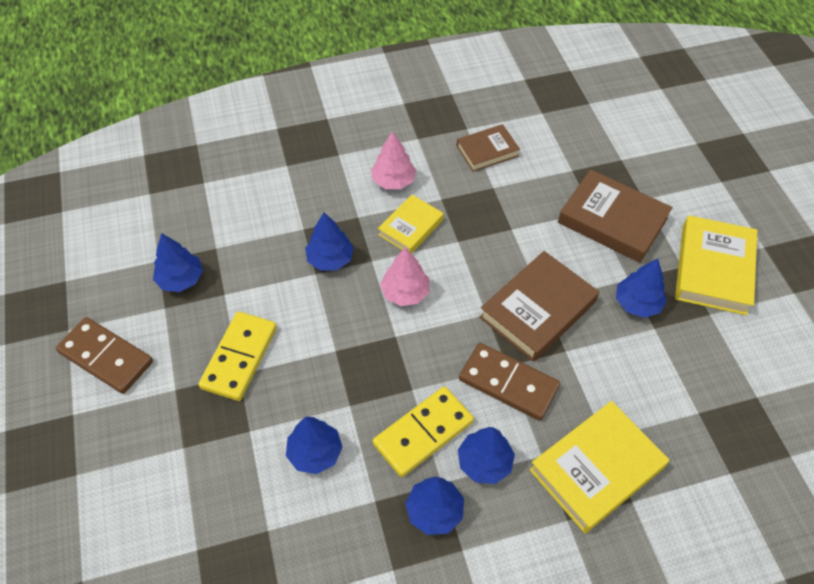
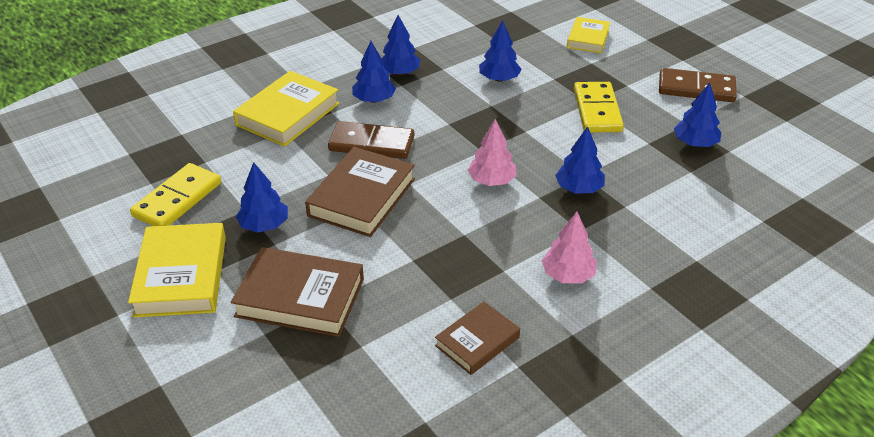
camera: 160 degrees right, 15 degrees down
(411, 227) = (519, 234): yellow book -> yellow book (588, 38)
(423, 432) = (427, 104): yellow domino -> yellow domino (177, 200)

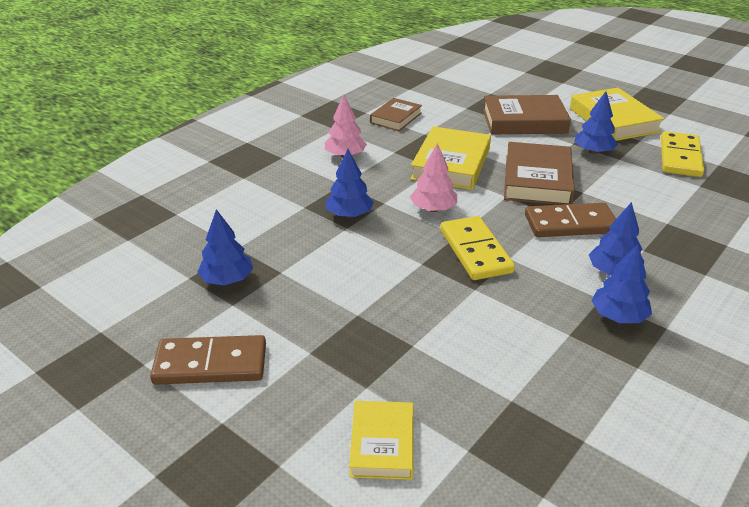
camera: 165 degrees right, 5 degrees down
(288, 114) = (684, 240): yellow book -> yellow book (451, 164)
(499, 79) = (485, 330): blue tree -> none
(597, 110) = (345, 304): yellow domino -> yellow domino (475, 251)

